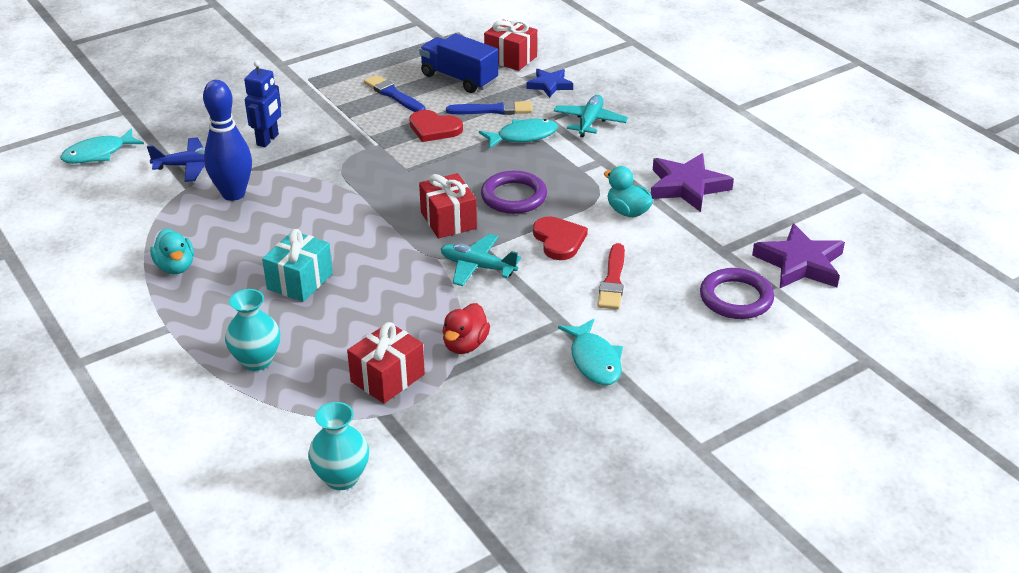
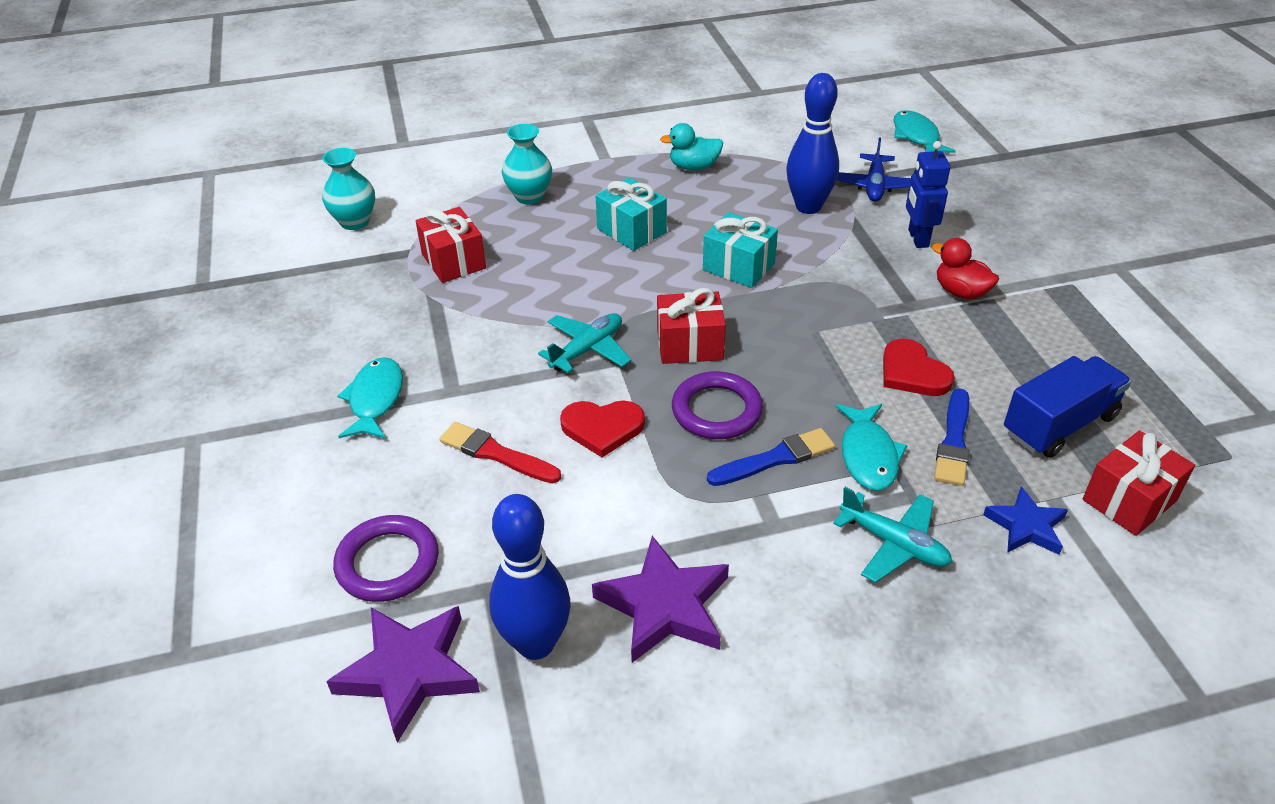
camera: 110 degrees right, 5 degrees up
(268, 140) = (917, 238): blue robot -> blue robot turned 45 degrees clockwise
(336, 215) = (738, 267): none -> turquoise gift
(393, 94) = (1017, 351): blue brush -> blue brush (775, 458)
(434, 128) = (912, 372): red heart -> red heart turned 75 degrees counterclockwise
(465, 345) = (465, 315): red duck -> red duck (960, 292)
(594, 360) = (375, 399): turquoise fish -> turquoise fish turned 90 degrees clockwise
(627, 211) = (632, 513): turquoise duck -> none
(746, 224) = (535, 643): none -> blue bowling pin

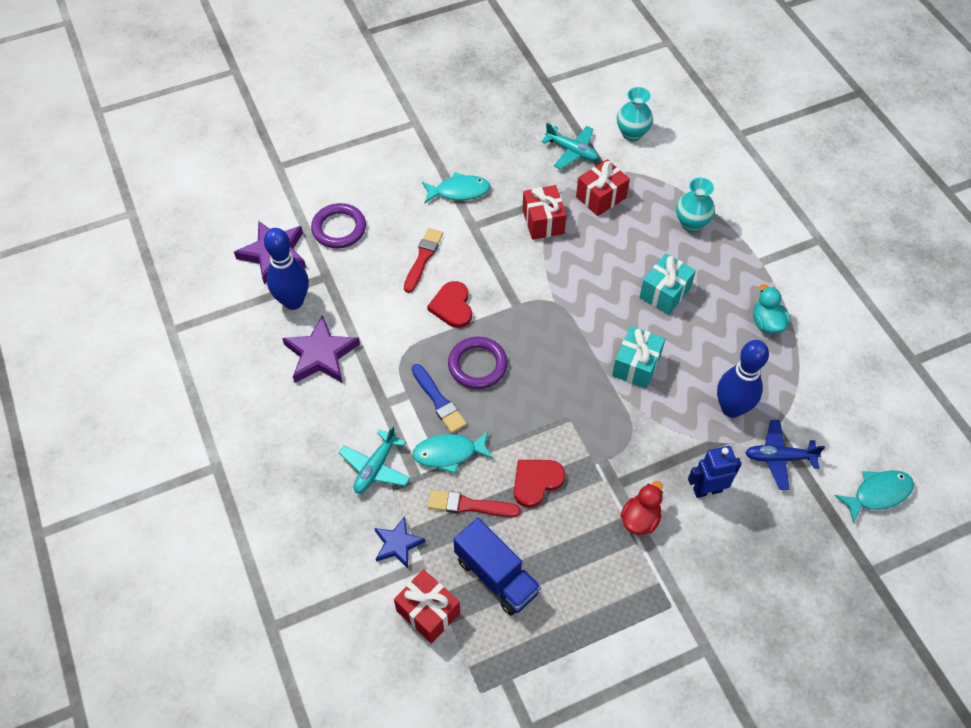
camera: 80 degrees right, 15 degrees up
(587, 349) = (524, 287): turquoise plane -> turquoise plane (572, 151)
(690, 345) = (539, 344): red gift -> red gift (543, 221)
(954, 441) = (469, 505): blue brush -> red brush

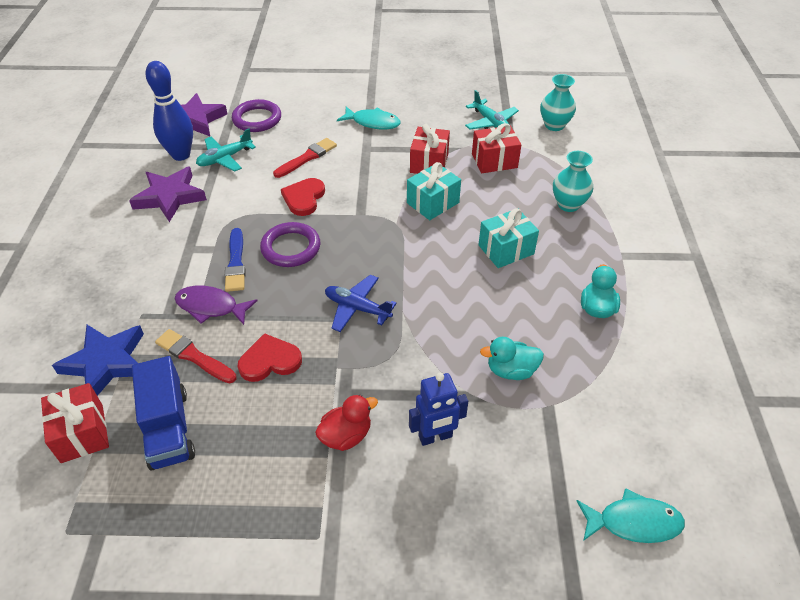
camera: 25 degrees right, 10 degrees down
(375, 467) = (140, 294): turquoise plane -> turquoise plane (225, 158)
(398, 544) = (106, 363): blue star -> blue star, size x1.63
(449, 453) = (211, 307): turquoise fish -> purple fish
(636, 365) = (437, 298): turquoise gift -> turquoise gift (433, 203)
(707, 490) = (435, 437): blue robot -> blue robot turned 150 degrees clockwise
(731, 408) = (511, 370): blue bowling pin -> turquoise duck
(779, 458) = (535, 437): blue plane -> blue plane (357, 308)

